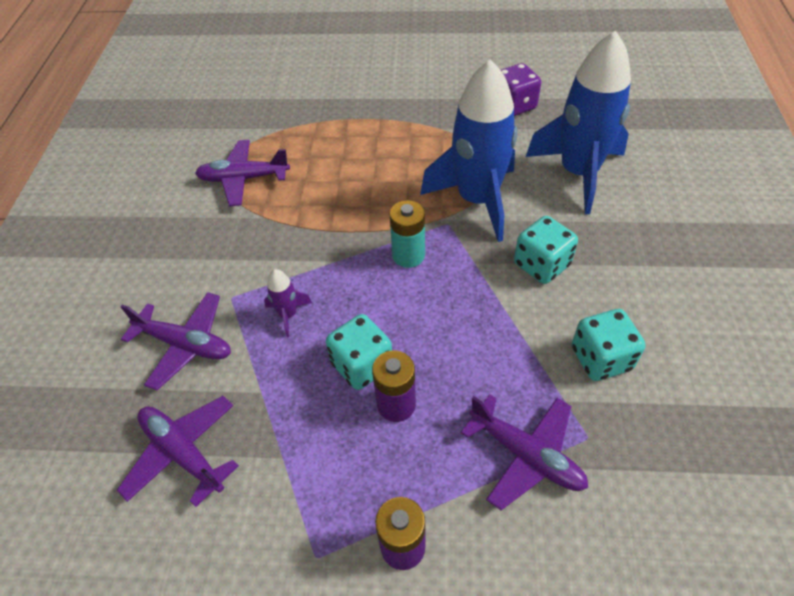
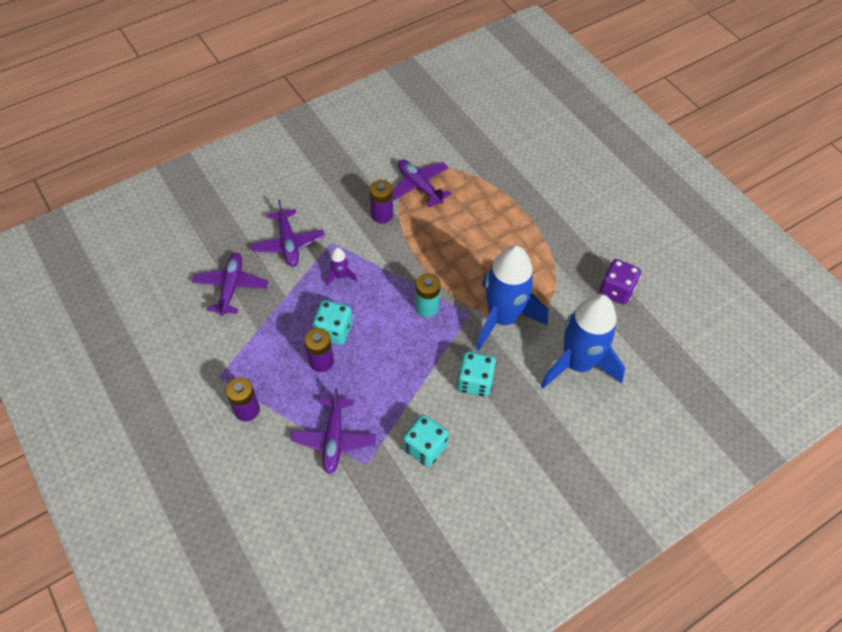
camera: 50 degrees right, 5 degrees up
(245, 230) = (382, 215): none -> purple battery

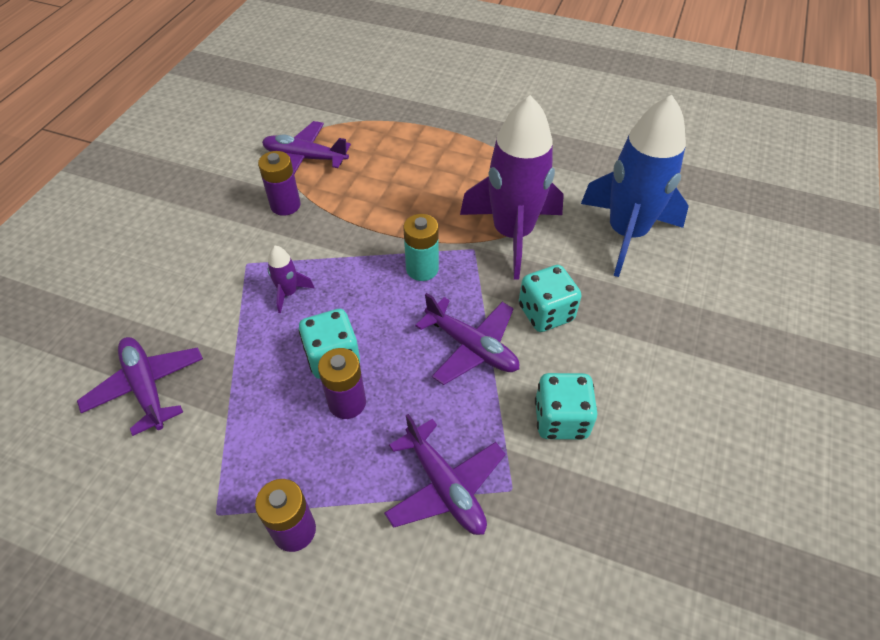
camera: 35 degrees left, 5 degrees down
(288, 243) = (189, 294): purple plane -> purple plane (471, 347)
(502, 318) = (512, 234): blue rocket -> purple rocket
(616, 290) = (593, 151): purple dice -> none

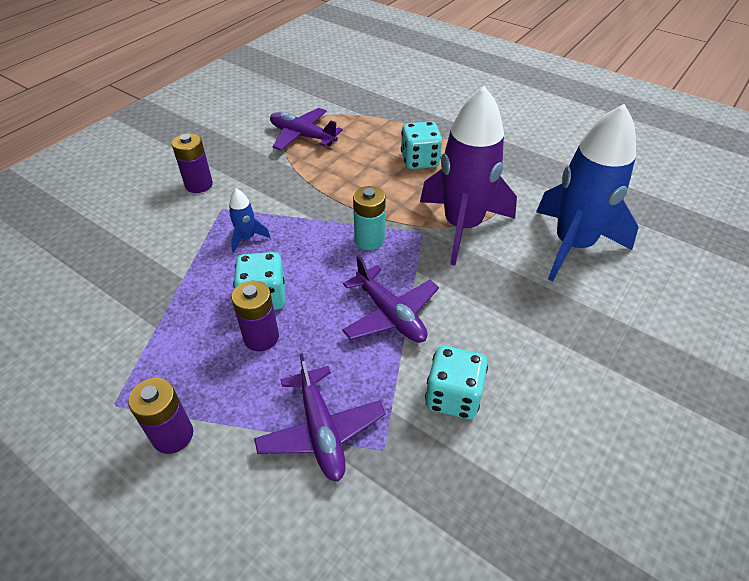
camera: 15 degrees right, 5 degrees down
(146, 387) = (102, 289): purple plane -> none
(285, 205) = (272, 169): purple battery -> purple battery (199, 185)
(289, 293) = (247, 238): purple rocket -> blue rocket
(546, 313) = (470, 299): turquoise dice -> turquoise dice (420, 160)

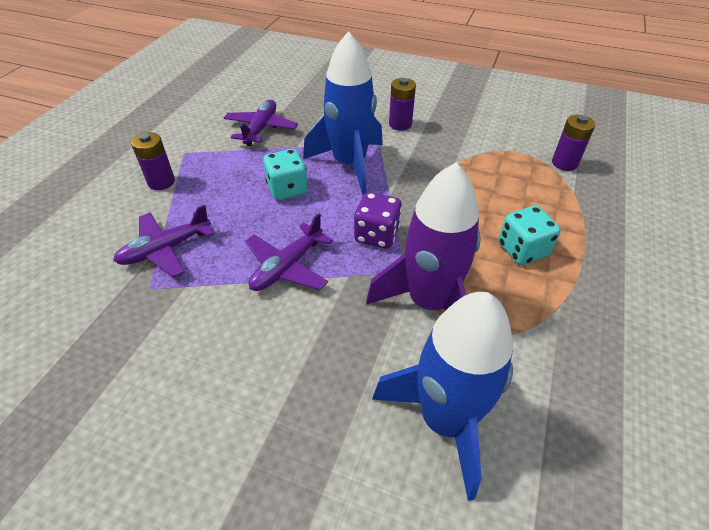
camera: 75 degrees right, 0 degrees up
(247, 238) = (349, 164): blue rocket -> blue rocket, size x2.47
(261, 337) = (247, 198): purple battery -> purple battery (564, 163)
(302, 136) = (504, 160): purple plane -> purple plane (261, 129)
(369, 240) = (376, 235): turquoise battery -> purple dice
(453, 396) = (201, 325): turquoise dice -> none

